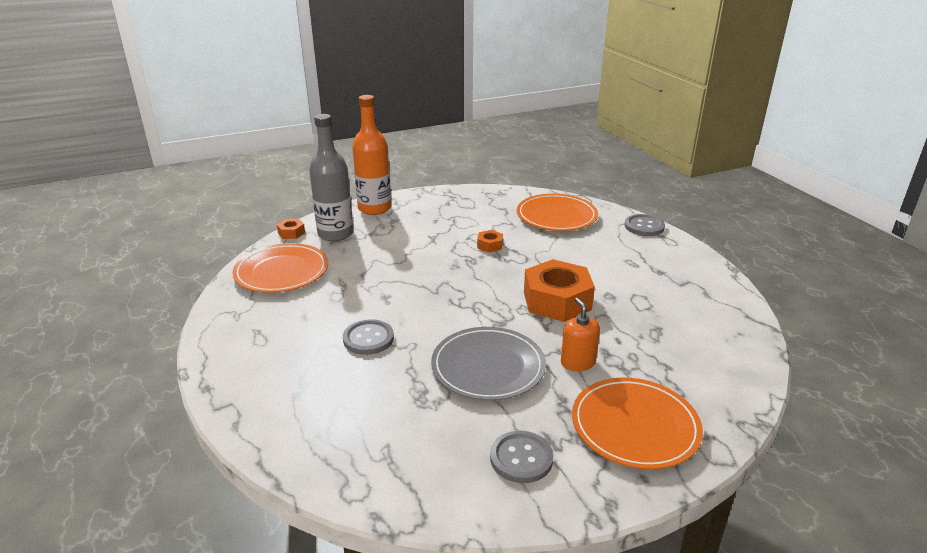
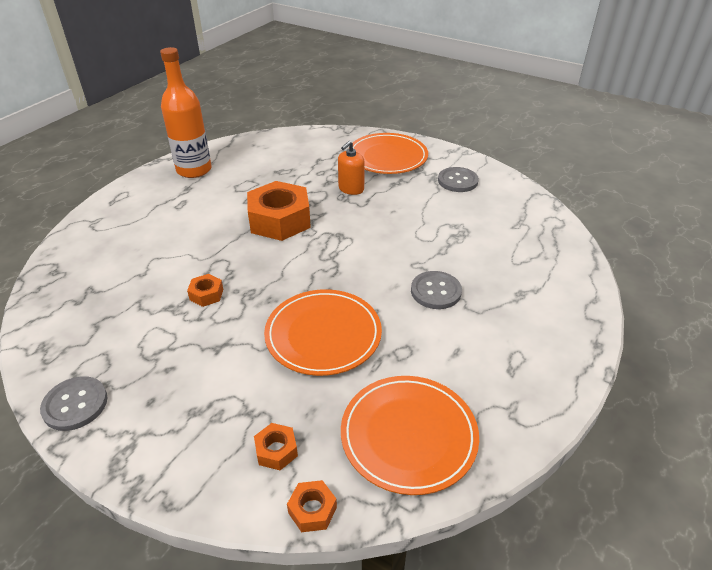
camera: 125 degrees left, 10 degrees up
(335, 234) = (276, 450): grey bottle -> orange nut
(374, 208) = (165, 460): orange bottle -> orange bottle (194, 170)
(488, 367) = (397, 220): grey plate -> none
(556, 216) = (98, 275): orange plate -> orange plate (323, 335)
(644, 226) = (95, 215): grey button -> grey button (75, 404)

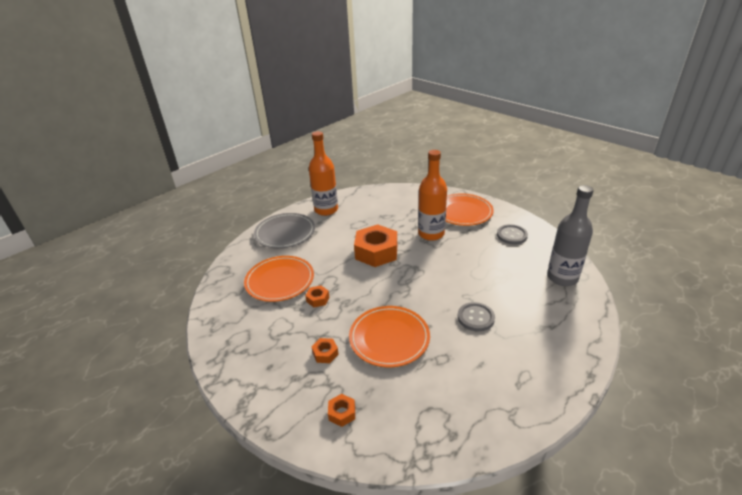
camera: 15 degrees right, 5 degrees down
(75, 404) = (224, 361): grey button -> none
(137, 207) = (285, 233): none -> grey plate
(312, 510) = (357, 457): orange nut -> orange nut (325, 353)
(351, 189) = (431, 234): orange soap dispenser -> orange bottle
(408, 435) = (433, 418): orange plate -> orange plate (280, 281)
(533, 227) = (562, 277): none -> grey bottle

